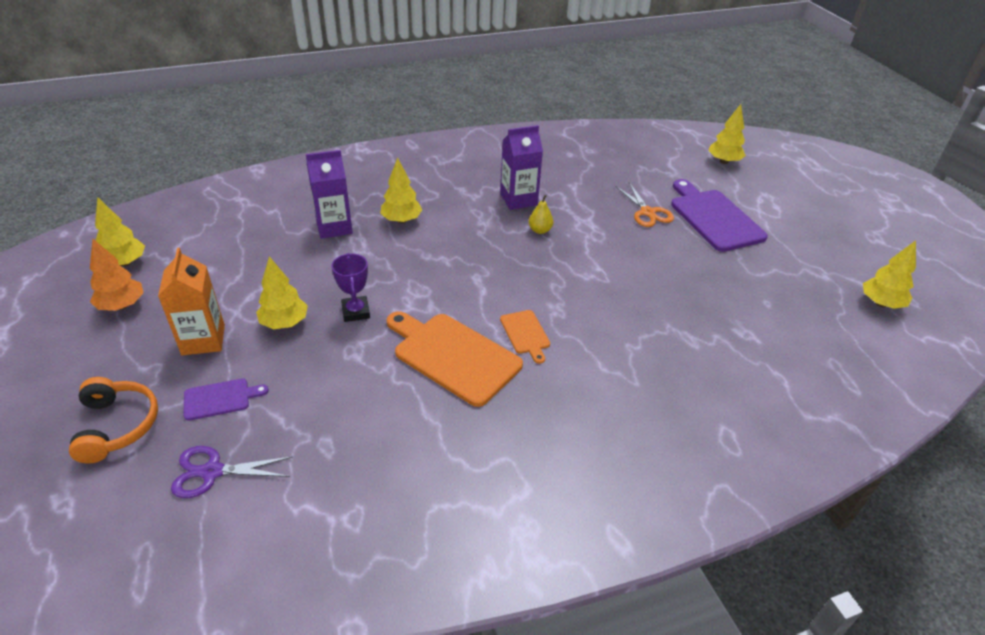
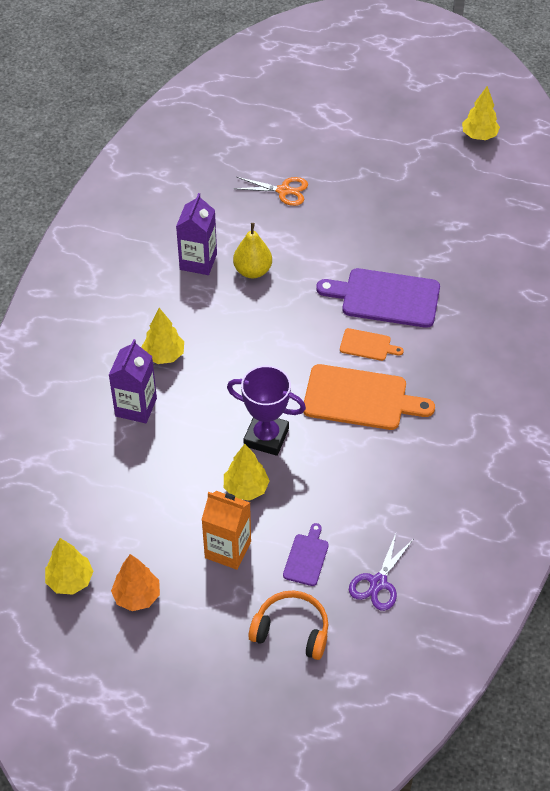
camera: 55 degrees left, 10 degrees up
(356, 312) = (266, 437): purple trophy -> purple trophy, size x1.53
(453, 356) = (360, 398): orange cutting board -> orange cutting board turned 150 degrees counterclockwise
(540, 230) = (252, 271): yellow pear -> yellow pear, size x1.61
(714, 218) = (322, 156): purple cutting board -> purple cutting board (385, 297)
(724, 161) = (255, 99): yellow tree -> none

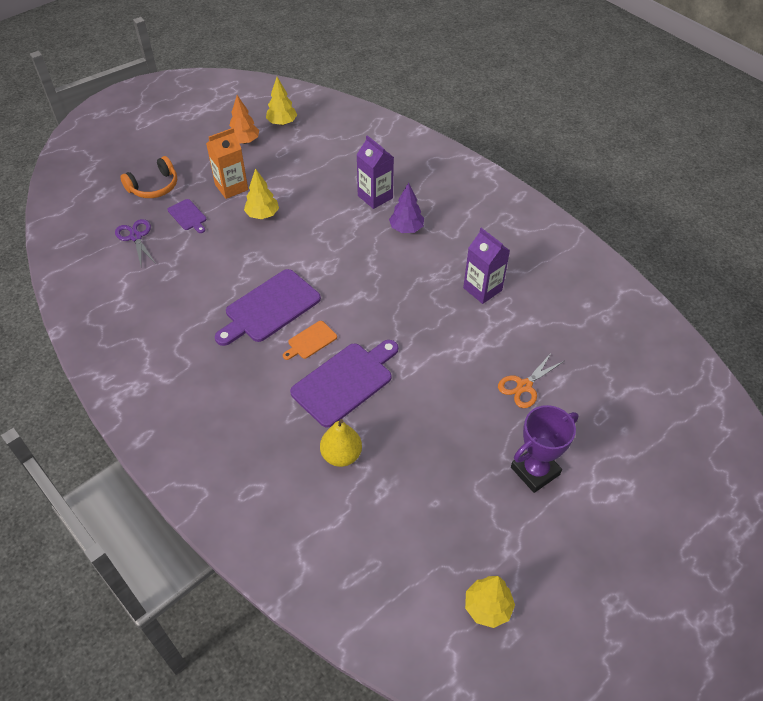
camera: 125 degrees right, 0 degrees up
(164, 355) = (406, 228): yellow tree -> purple tree
(252, 271) = (445, 315): yellow pear -> yellow pear (341, 455)
(266, 437) = (289, 243): purple trophy -> purple trophy (535, 471)
(360, 398) = (269, 308): orange cutting board -> purple cutting board

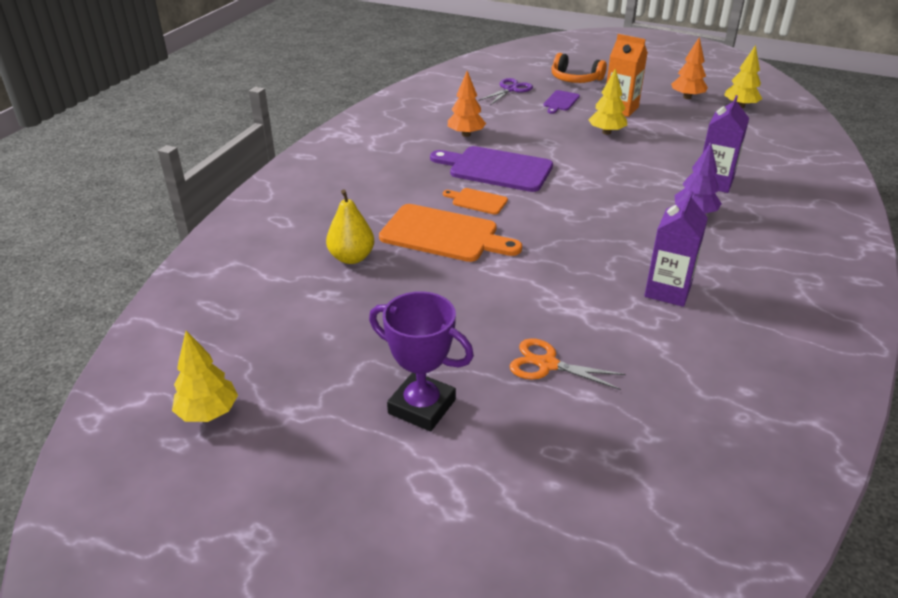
camera: 65 degrees right, 15 degrees down
(196, 303) = (466, 134): none -> orange tree
(345, 382) = (444, 235): purple cutting board -> orange cutting board

